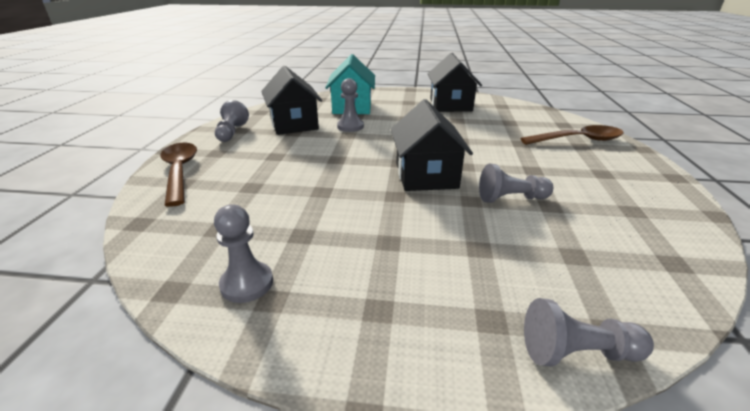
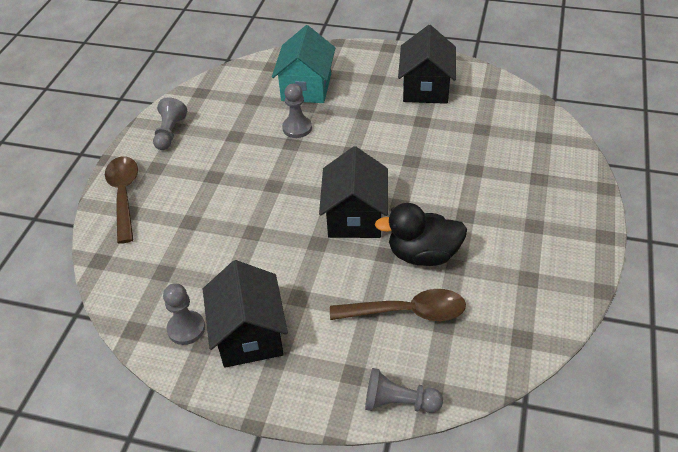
camera: 10 degrees right, 15 degrees up
(294, 124) = (236, 120): black house -> black house (249, 334)
(510, 198) = (423, 254): grey pawn -> black duck
(578, 140) = (542, 168): brown spoon -> brown spoon (407, 312)

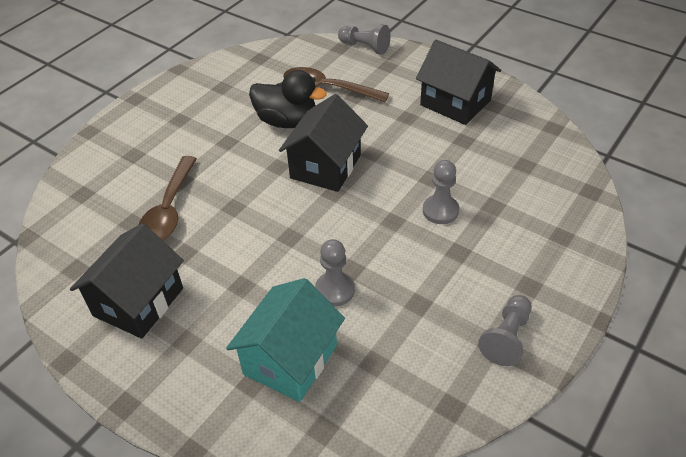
camera: 160 degrees left, 0 degrees up
(124, 195) = (569, 257): brown spoon -> brown spoon (169, 209)
(186, 329) = (507, 118): grey pawn -> grey pawn (440, 211)
(249, 334) = (455, 103): black house -> black house turned 60 degrees counterclockwise

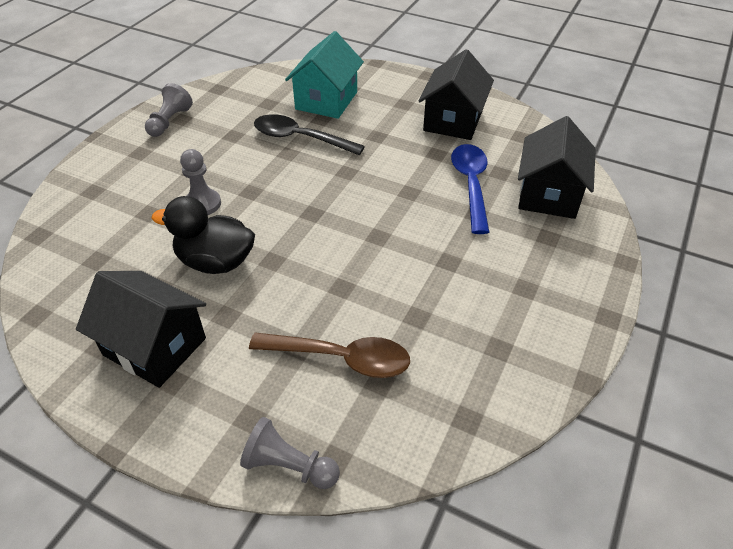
camera: 170 degrees right, 0 degrees up
(169, 209) = (471, 185): brown spoon -> blue spoon
(287, 121) = (384, 296): black duck -> black duck (216, 262)
(325, 166) = (324, 240): black house -> black house (548, 194)
(335, 290) = (300, 138): grey pawn -> black spoon

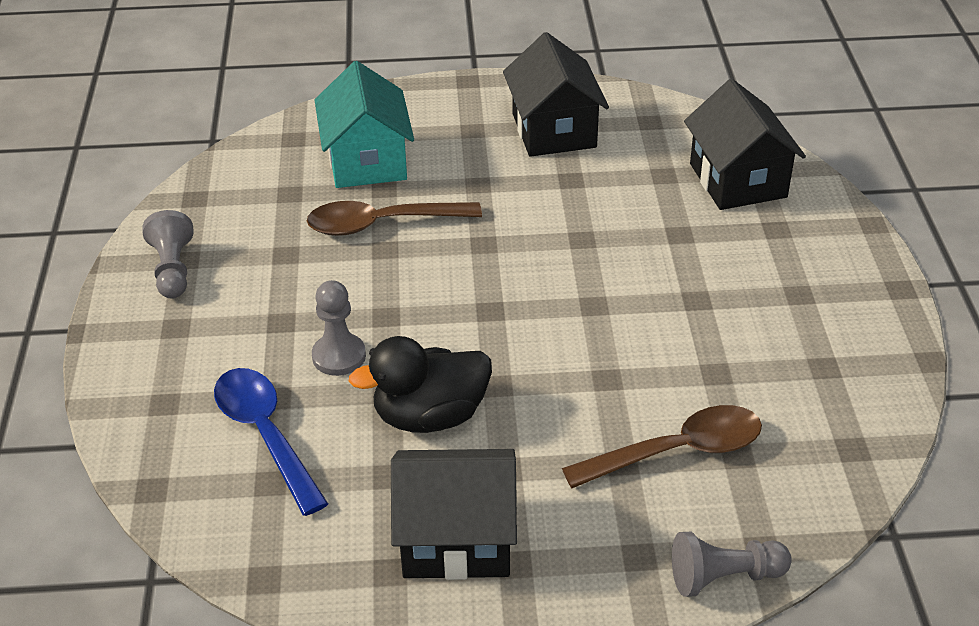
camera: 30 degrees left, 5 degrees down
(300, 138) = (382, 224): black spoon -> brown spoon
(471, 185) = (644, 202): blue spoon -> blue spoon (265, 435)

